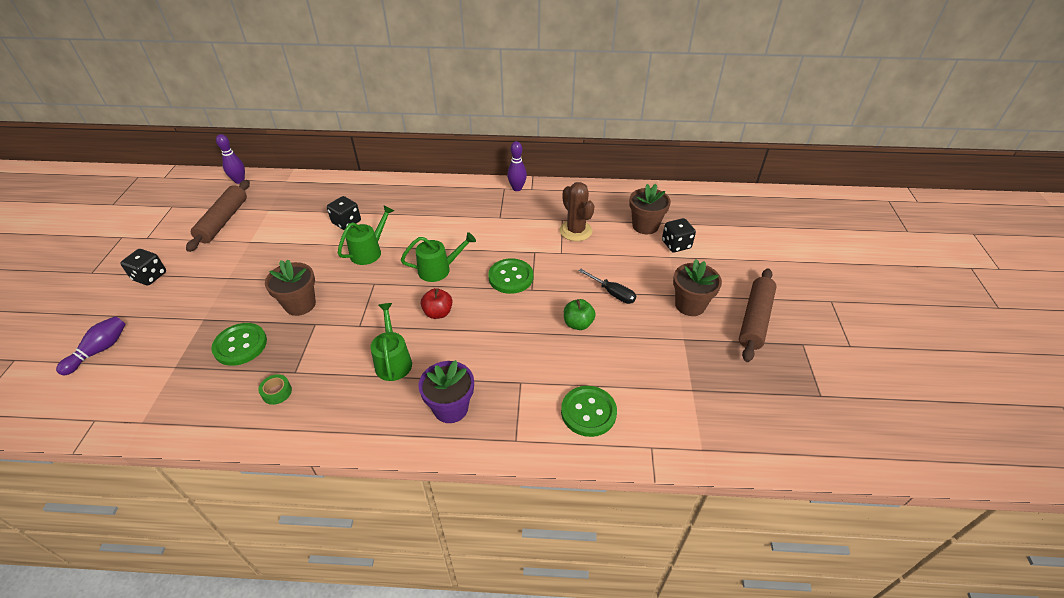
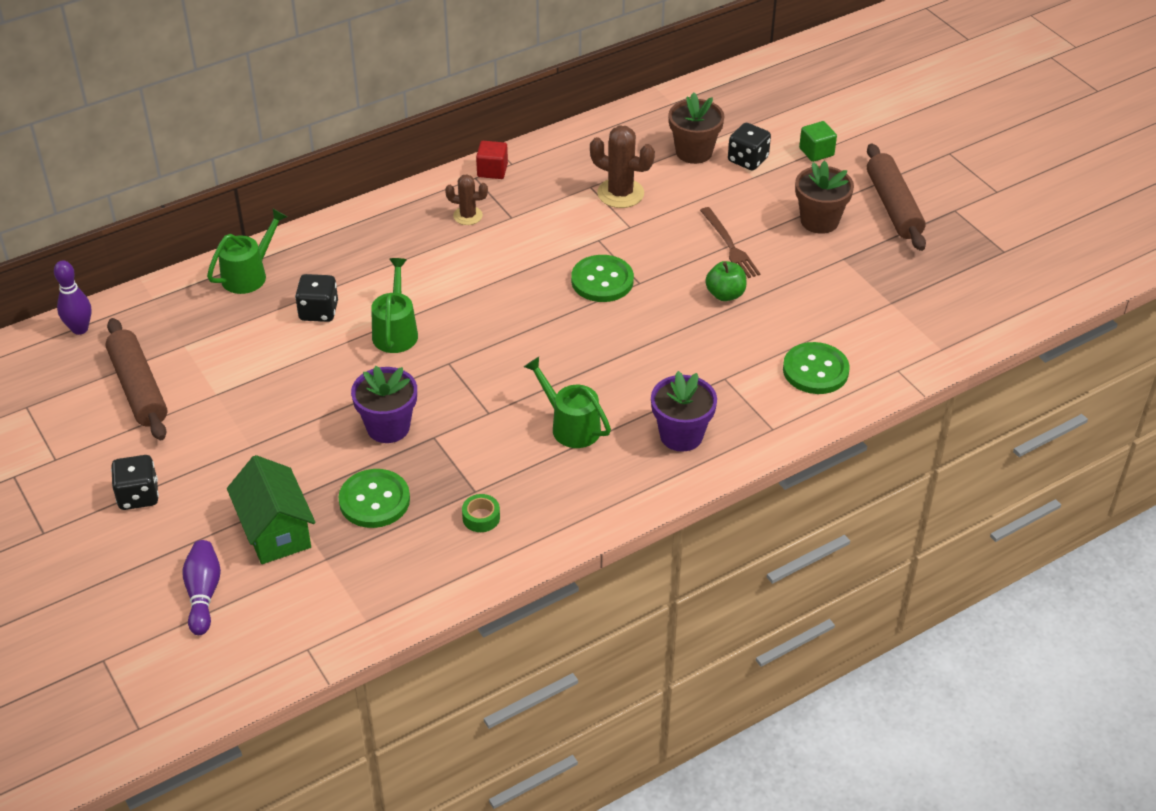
camera: 35 degrees left, 0 degrees up
(175, 334) = (275, 531): none -> green house
(300, 304) = (388, 427): brown flower pot -> purple flower pot
(438, 313) = (563, 356): red apple -> none
(439, 269) = (509, 311): green watering can -> green watering can (249, 274)
(477, 206) = (468, 216): none -> brown cactus
(517, 188) = (492, 170): purple bowling pin -> red cube
(612, 293) = (730, 246): black screwdriver -> brown fork
(728, 259) = (816, 152): none -> green cube

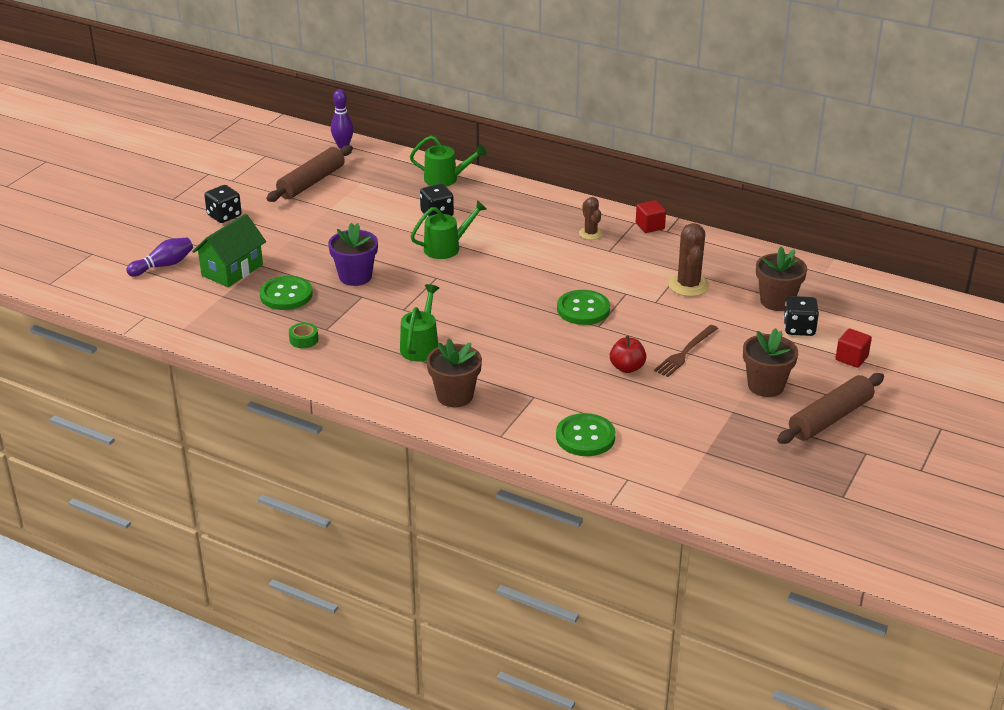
camera: 60 degrees right, 10 degrees down
(681, 435) = (455, 396): purple flower pot -> brown flower pot
(725, 294) = (627, 368): green apple -> red apple
(816, 152) = (851, 358): green cube -> red cube

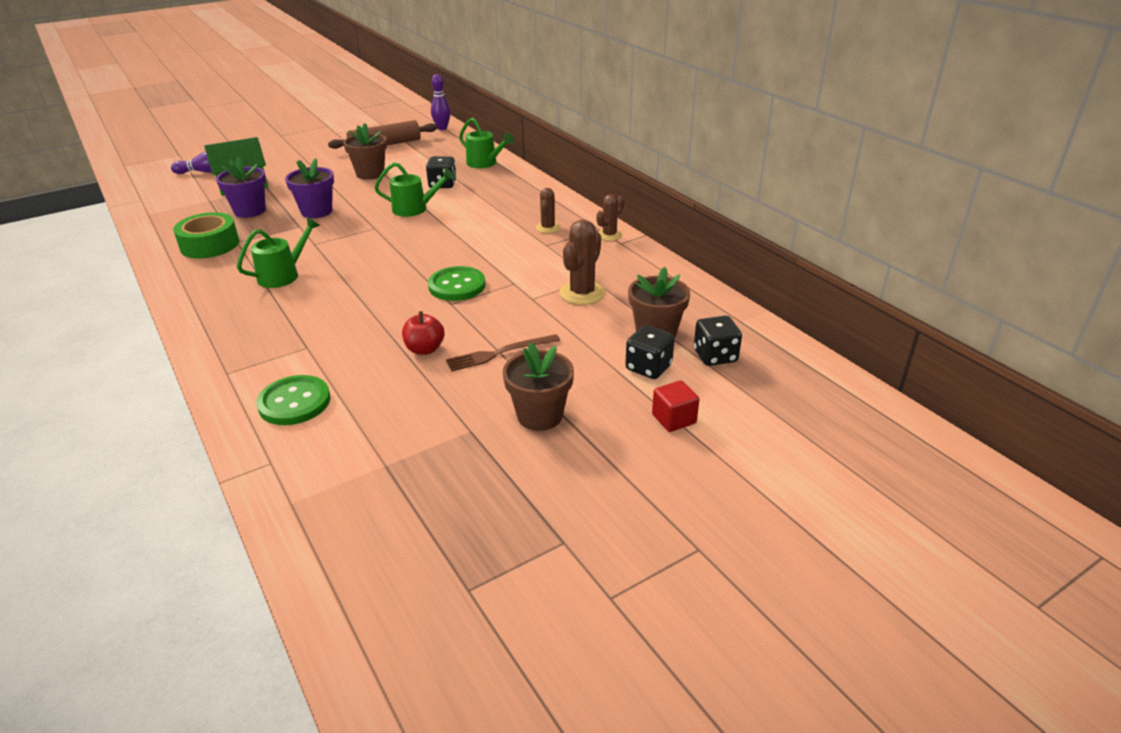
camera: 30 degrees right, 0 degrees up
(224, 216) = (295, 152): black dice -> black dice (715, 356)
(286, 295) = (250, 211): green button -> purple flower pot
(304, 340) = (209, 245): green tape -> green tape, size x2.06
(455, 396) = (245, 324): brown flower pot -> brown flower pot (370, 174)
(650, 226) = (609, 235): red cube -> brown cactus
(830, 418) = (569, 480): brown rolling pin -> none

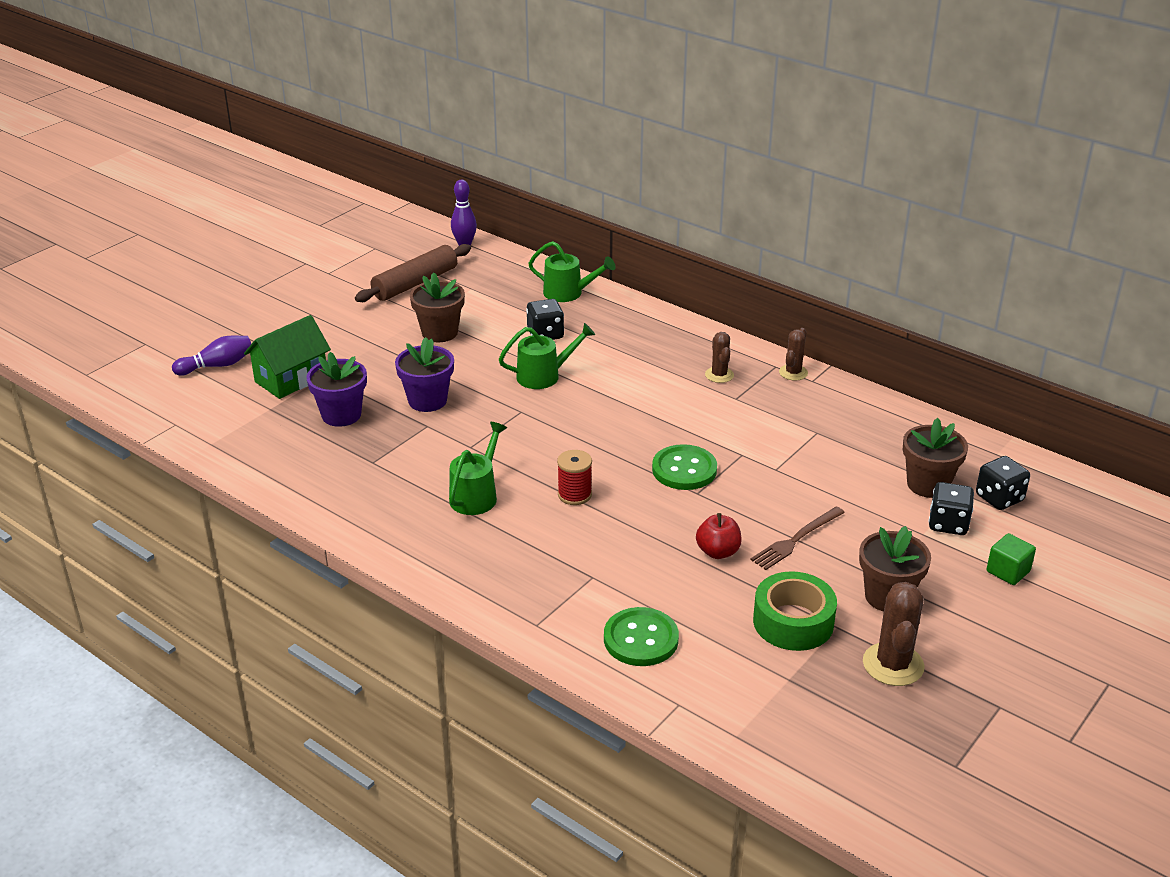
camera: 20 degrees left, 0 degrees up
(209, 245) = (342, 472): green tape -> green tape (793, 622)
(355, 288) = (574, 495): none -> red spool
(582, 293) = (821, 452): brown cactus -> brown cactus (893, 664)
(674, 419) = (1008, 571): red cube -> green cube

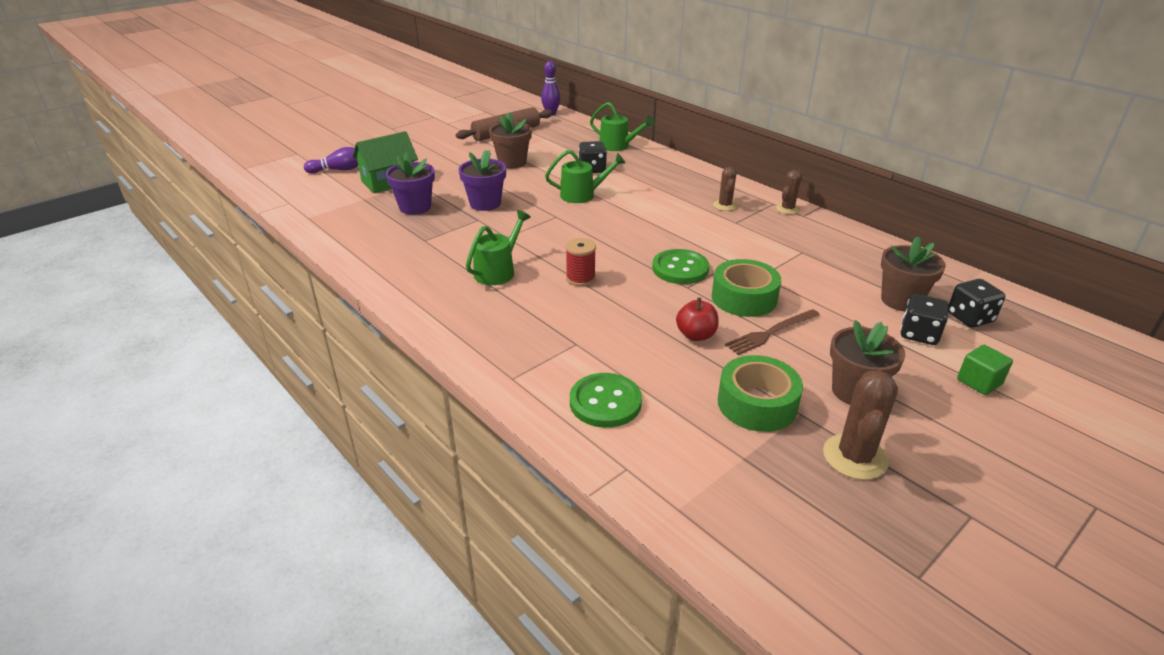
camera: 10 degrees right, 0 degrees up
(761, 500) = (744, 298): none -> green tape

